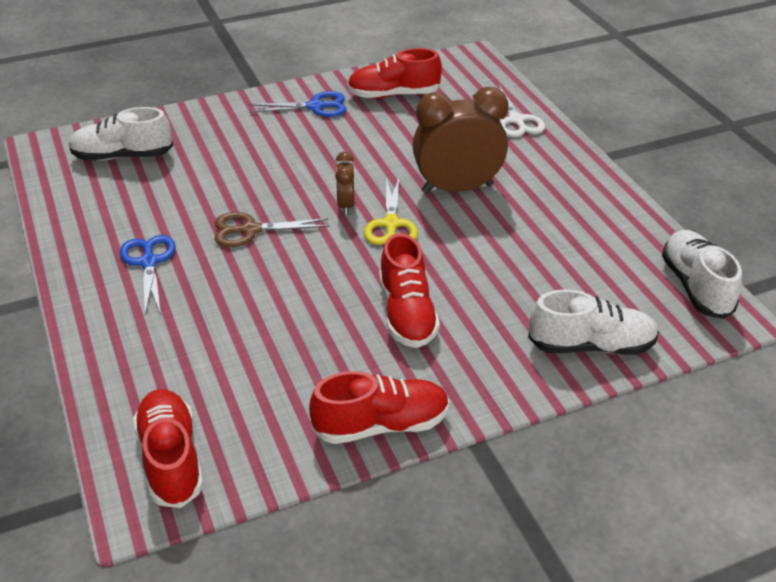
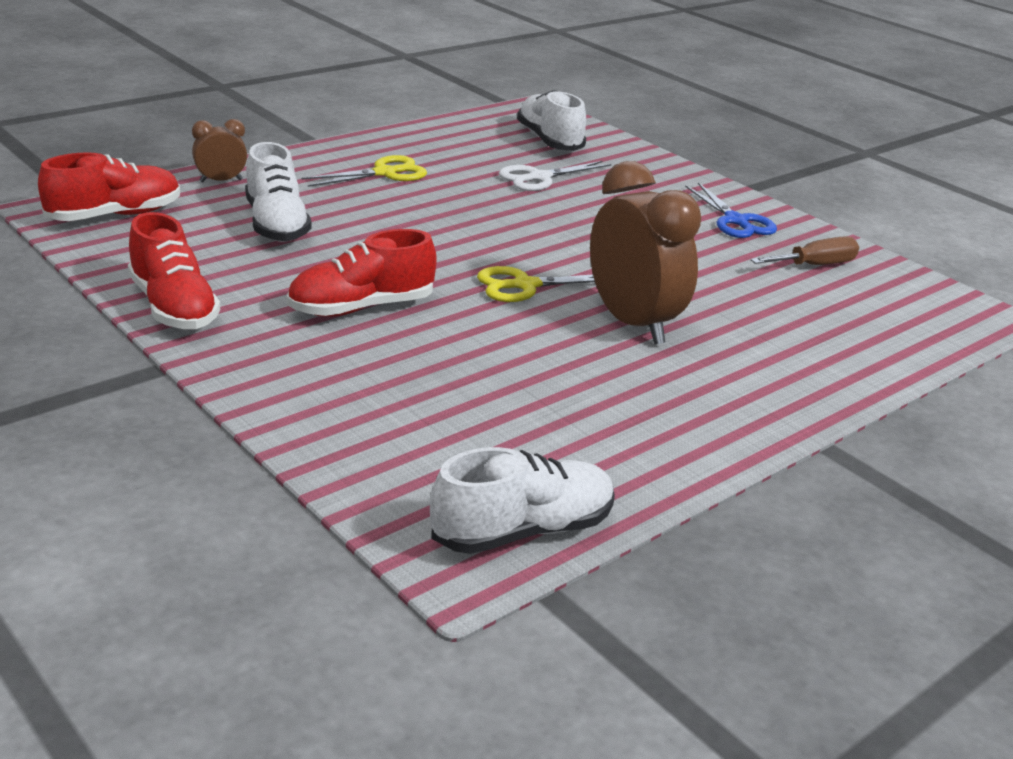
camera: 70 degrees right, 10 degrees down
(149, 262) = (385, 173): blue scissors -> yellow scissors
(250, 230) = (464, 211): brown scissors -> none
(346, 205) = (544, 256): brown clock -> brown clock (221, 181)
(393, 95) = (814, 265): red shoe -> brown screwdriver
(516, 120) = (843, 358): white scissors -> white scissors (539, 178)
(591, 346) = (347, 436): white shoe -> white shoe (276, 224)

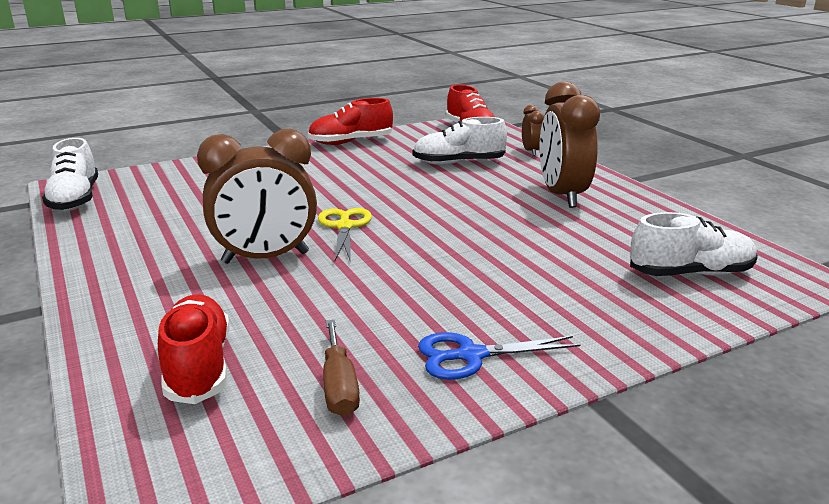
camera: 105 degrees right, 5 degrees down
(361, 308) = (332, 179): red shoe -> red shoe (198, 366)
(385, 173) = (562, 195): yellow scissors -> brown clock
(539, 178) = (573, 256): white scissors -> none

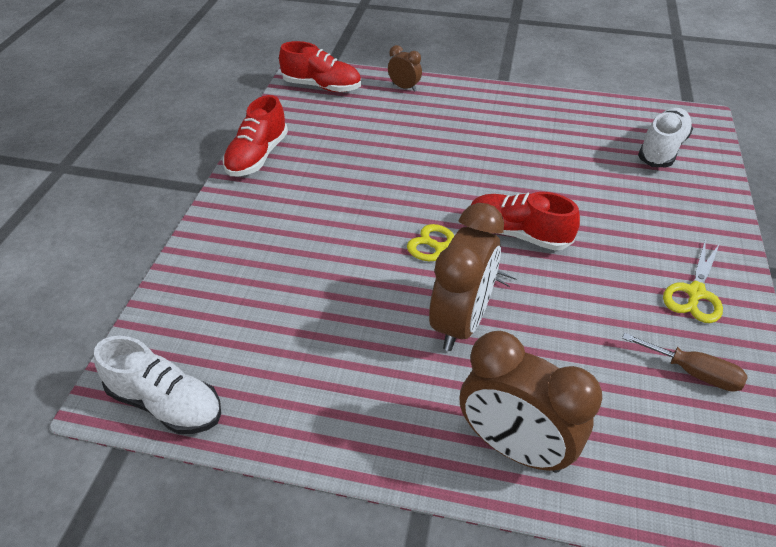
camera: 50 degrees left, 20 degrees up
(198, 366) = (616, 437): red shoe -> red shoe (518, 234)
(458, 163) = (383, 130): white shoe -> none
(471, 356) = (695, 293): blue scissors -> yellow scissors
(562, 195) = (501, 123): brown clock -> brown clock (514, 446)

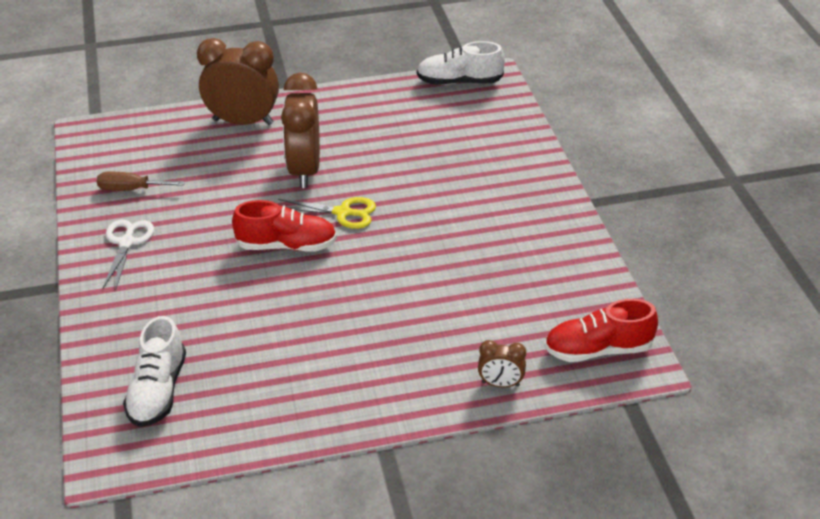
camera: 155 degrees right, 5 degrees down
(257, 156) = (574, 241): red shoe -> none
(695, 293) = (127, 243): yellow scissors -> white scissors

